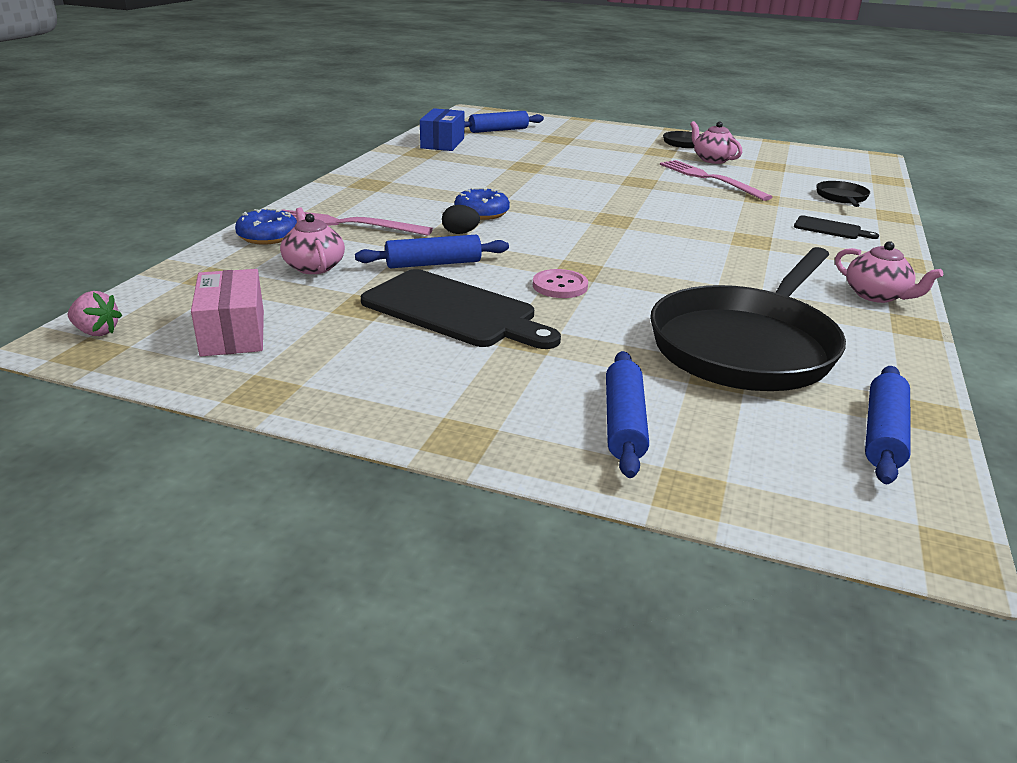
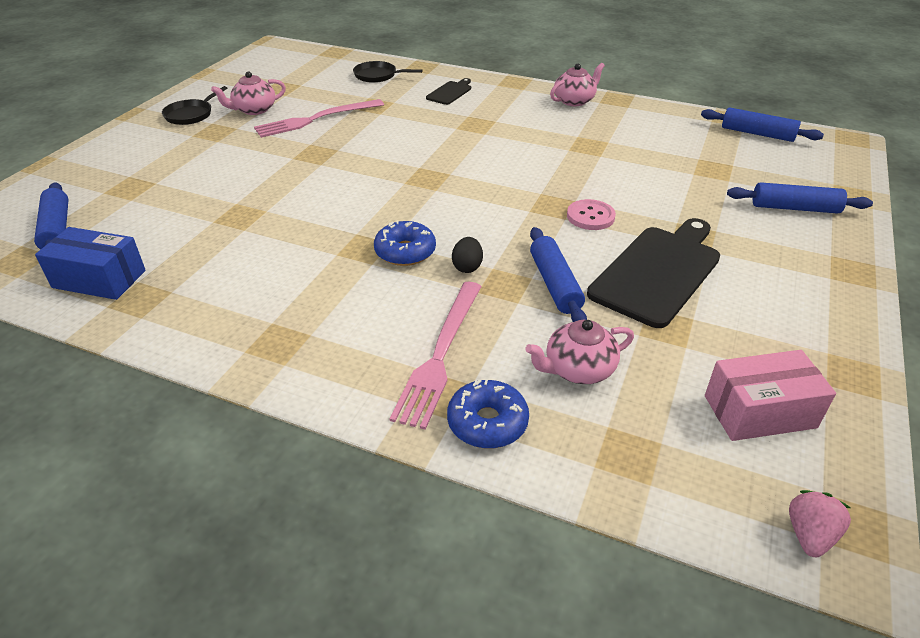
camera: 85 degrees left, 10 degrees up
(746, 346) = (668, 154): black pan -> none

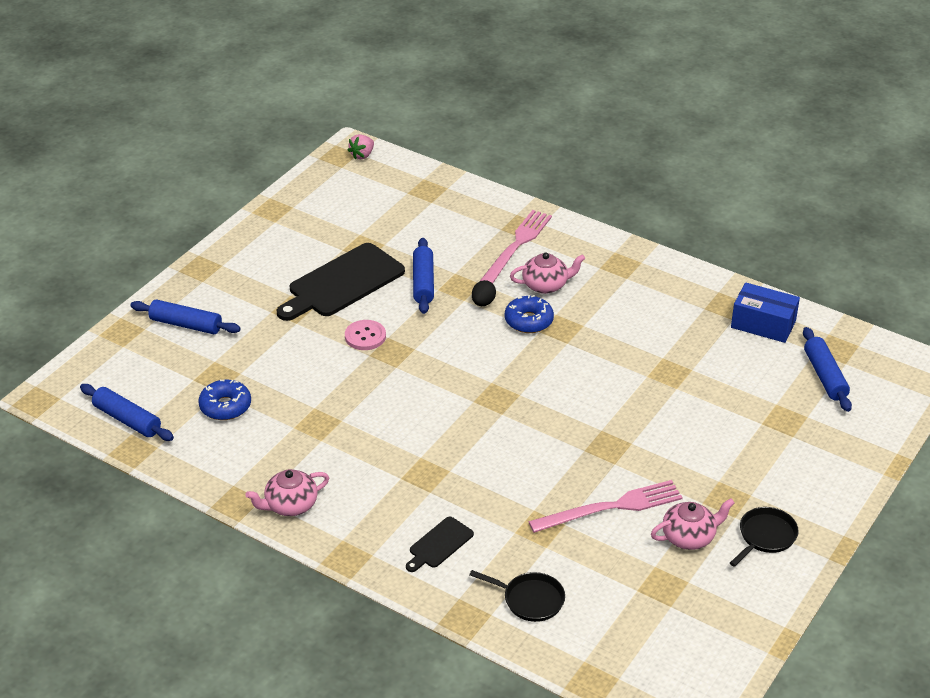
camera: 170 degrees left, 0 degrees up
(487, 422) = (497, 210): blue donut -> blue donut (225, 406)
(578, 369) = (434, 229): pink teapot -> pink teapot (546, 285)
(759, 411) = (343, 199): pink box -> none

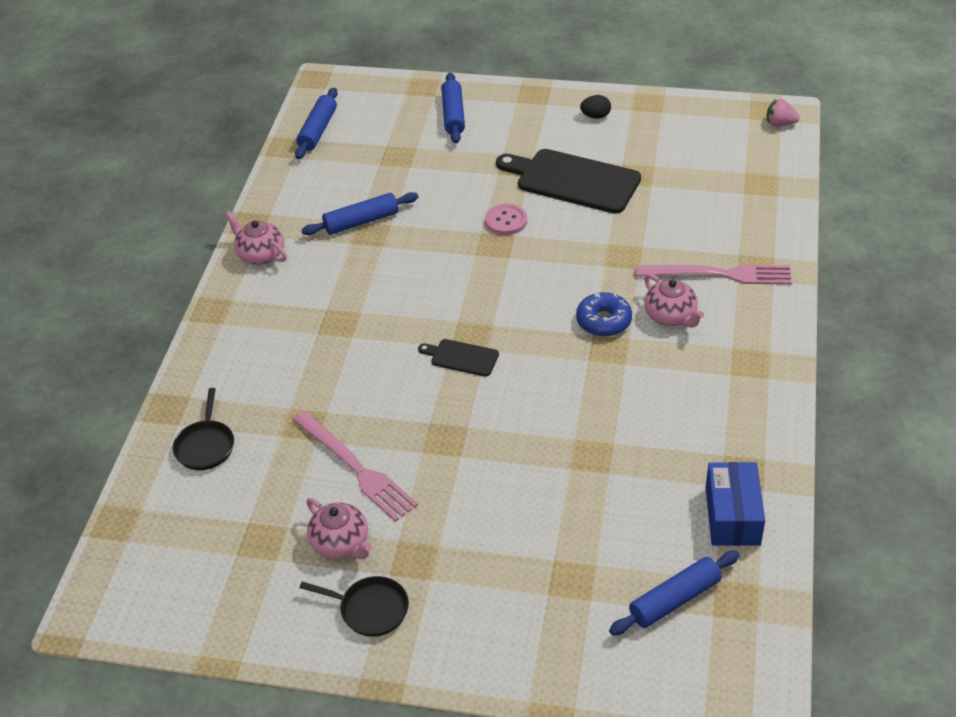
camera: 70 degrees right, 5 degrees up
(225, 406) = (363, 174): blue donut -> none
(423, 282) = (611, 230): blue rolling pin -> blue rolling pin (361, 221)
(439, 544) = (252, 361): black cutting board -> black cutting board (461, 357)
(483, 303) = (609, 280): black egg -> black egg (595, 116)

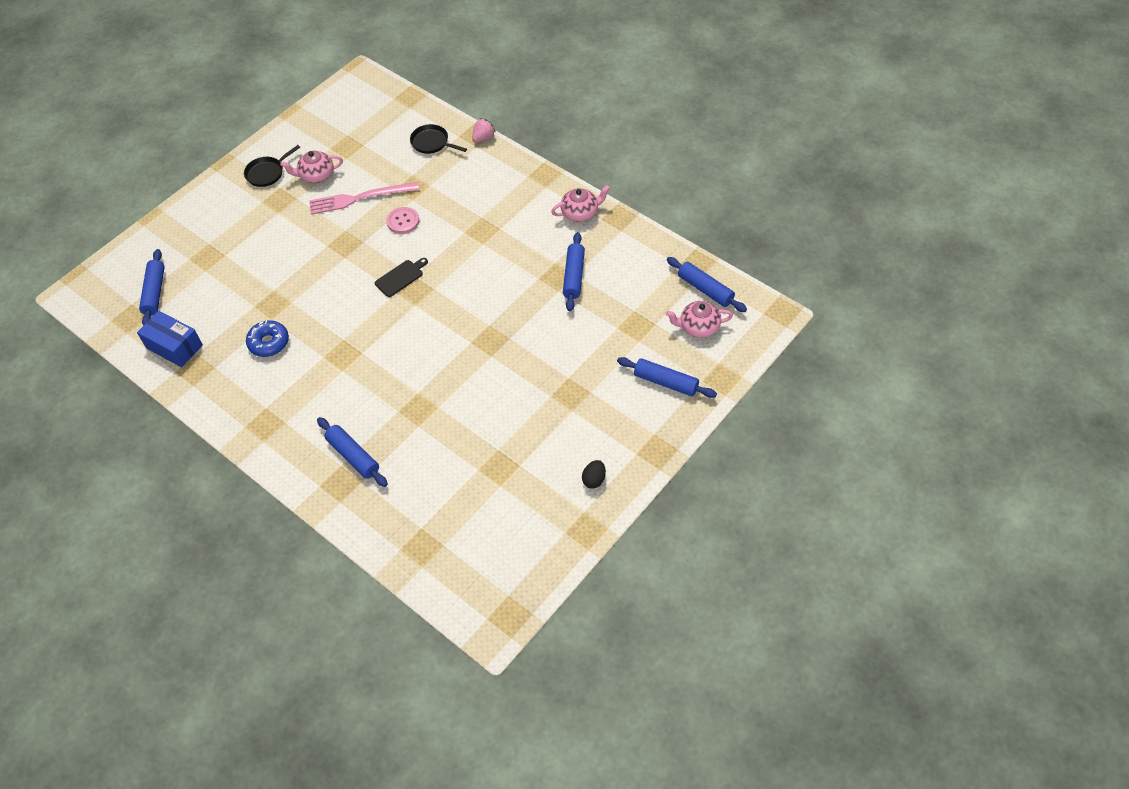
camera: 120 degrees right, 10 degrees up
(506, 221) = (510, 358): pink button -> pink button (403, 221)
(573, 180) = (523, 421): black cutting board -> none
(603, 321) = (368, 364): blue donut -> blue donut (269, 343)
(671, 316) = (340, 404): pink teapot -> pink teapot (698, 327)
(719, 274) = (353, 456): pink fork -> blue rolling pin
(780, 124) = (483, 614): pink strawberry -> pink strawberry (483, 138)

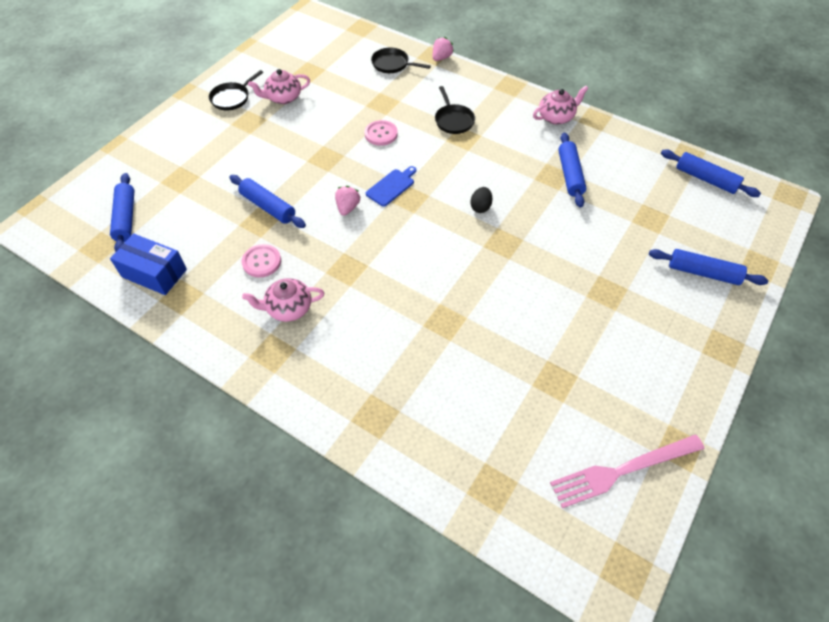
camera: 10 degrees left, 0 degrees up
(269, 343) = (261, 262): blue donut -> pink button
(353, 456) = (383, 381): blue rolling pin -> blue rolling pin (268, 207)
(355, 296) = (347, 208): none -> pink strawberry
(360, 198) = (332, 115): pink fork -> pink fork (622, 470)
(400, 277) = (391, 186): black cutting board -> blue cutting board
(477, 210) = (453, 120): none -> black pan
(594, 480) = (667, 386): black egg -> black egg (480, 207)
(698, 327) = (714, 215): pink teapot -> pink teapot (288, 308)

